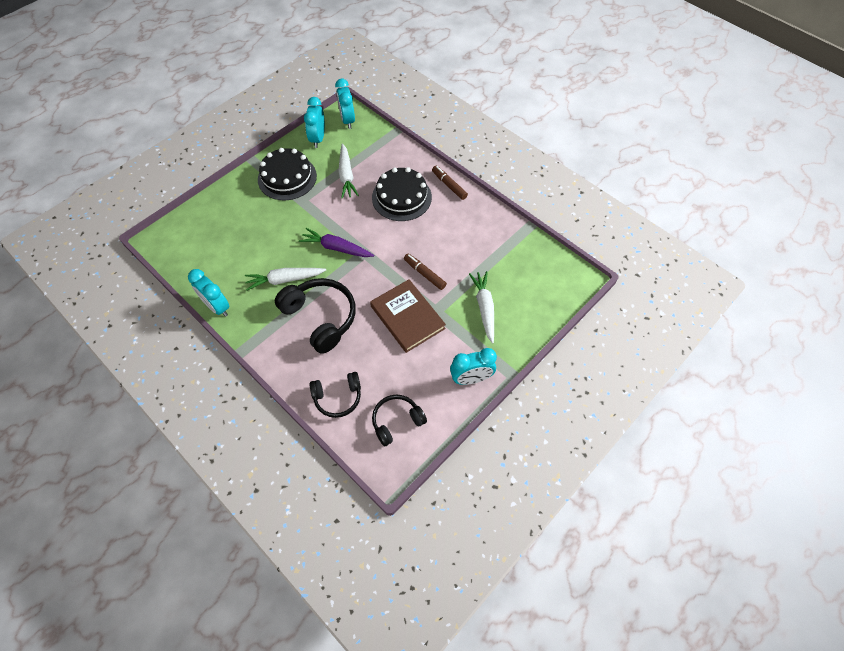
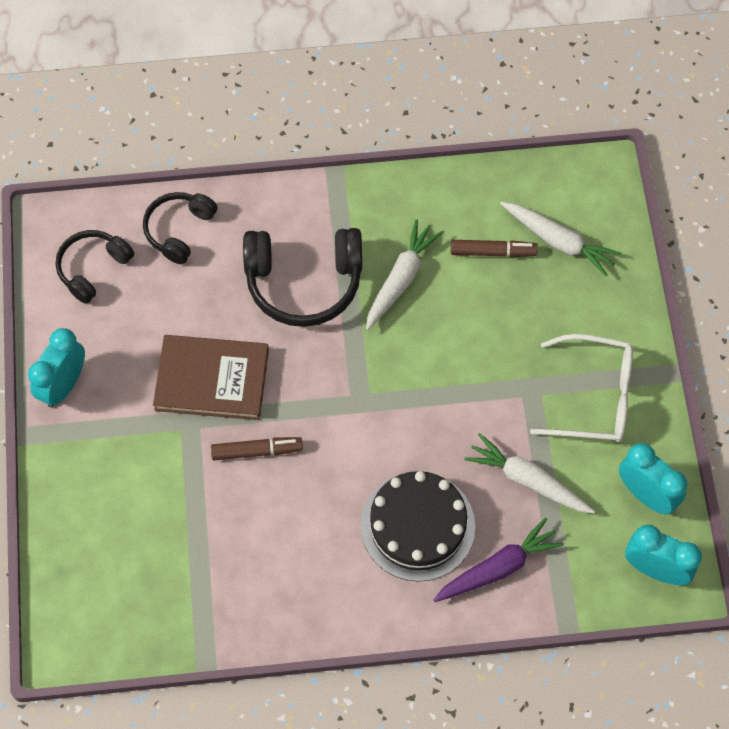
camera: 130 degrees right, 5 degrees up
(217, 307) = (425, 181): turquoise clock -> none
(287, 177) = (593, 397): black cake -> white glasses
(336, 248) = (399, 373): purple carrot -> purple carrot (498, 567)
(396, 421) = (93, 268): black headphones -> black headphones turned 150 degrees counterclockwise
(449, 185) = (382, 613): brown marker -> brown marker (493, 252)
(484, 308) = (138, 482): white carrot -> white carrot (559, 241)

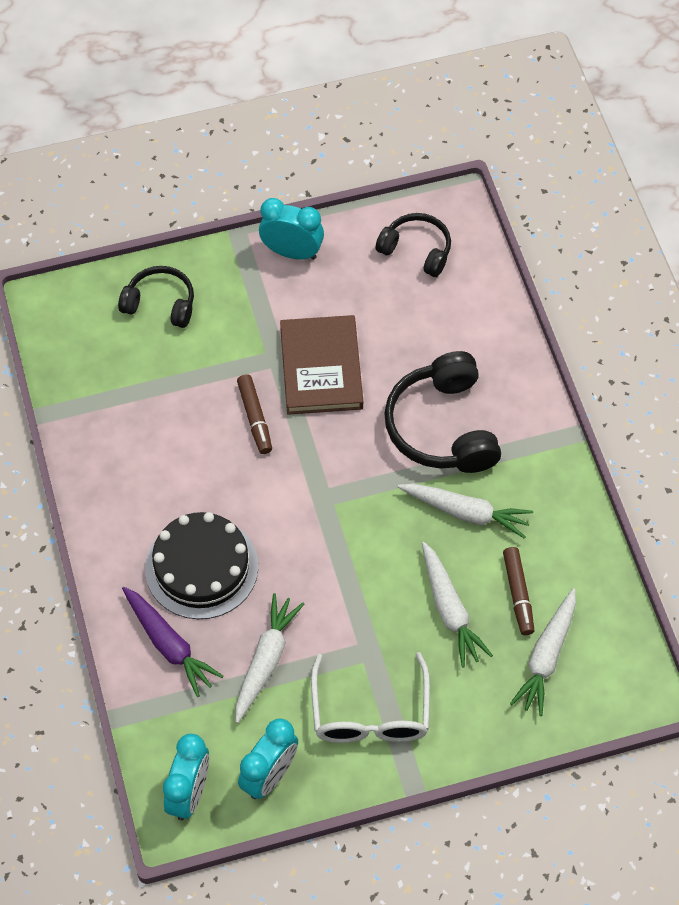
camera: 80 degrees right, 5 degrees down
(179, 230) = (474, 311): black headphones -> black headphones (160, 303)
(500, 311) = (450, 610): none -> white carrot

